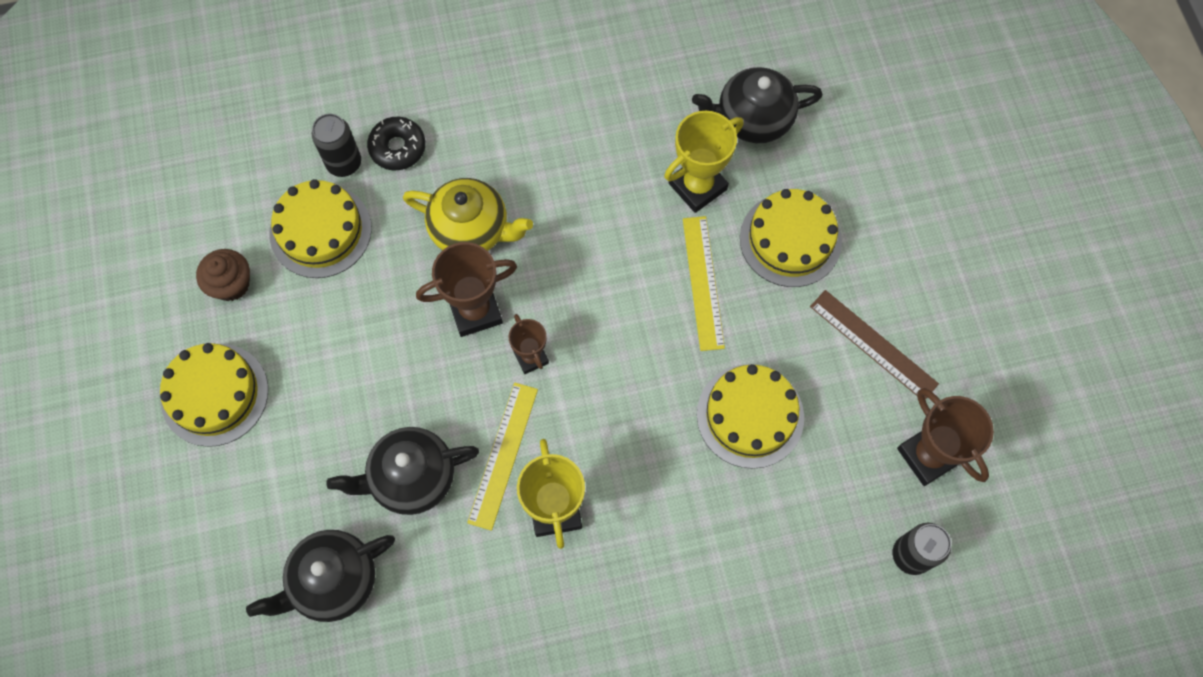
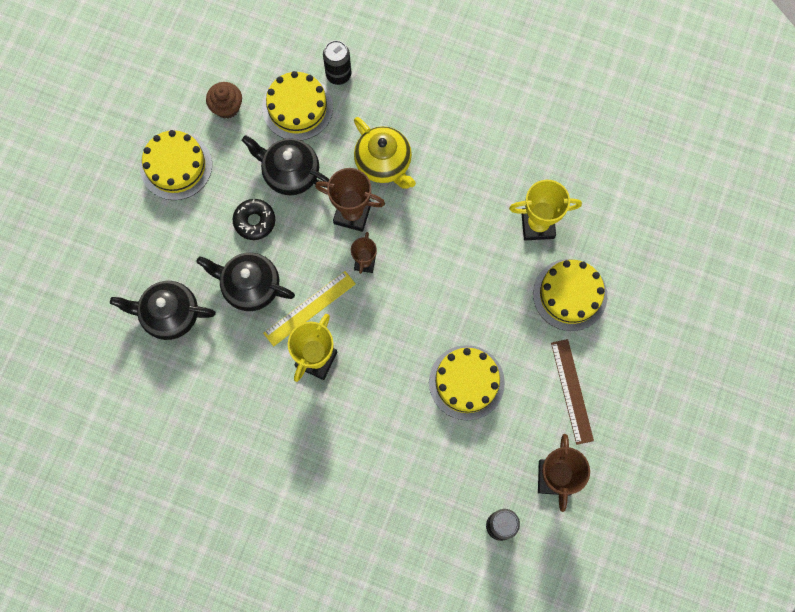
camera: 35 degrees right, 5 degrees up
(398, 148) = (376, 85): black donut -> black donut (254, 221)
(703, 282) = (497, 285): yellow ruler -> none
(753, 119) = (603, 205): black teapot -> black teapot (290, 173)

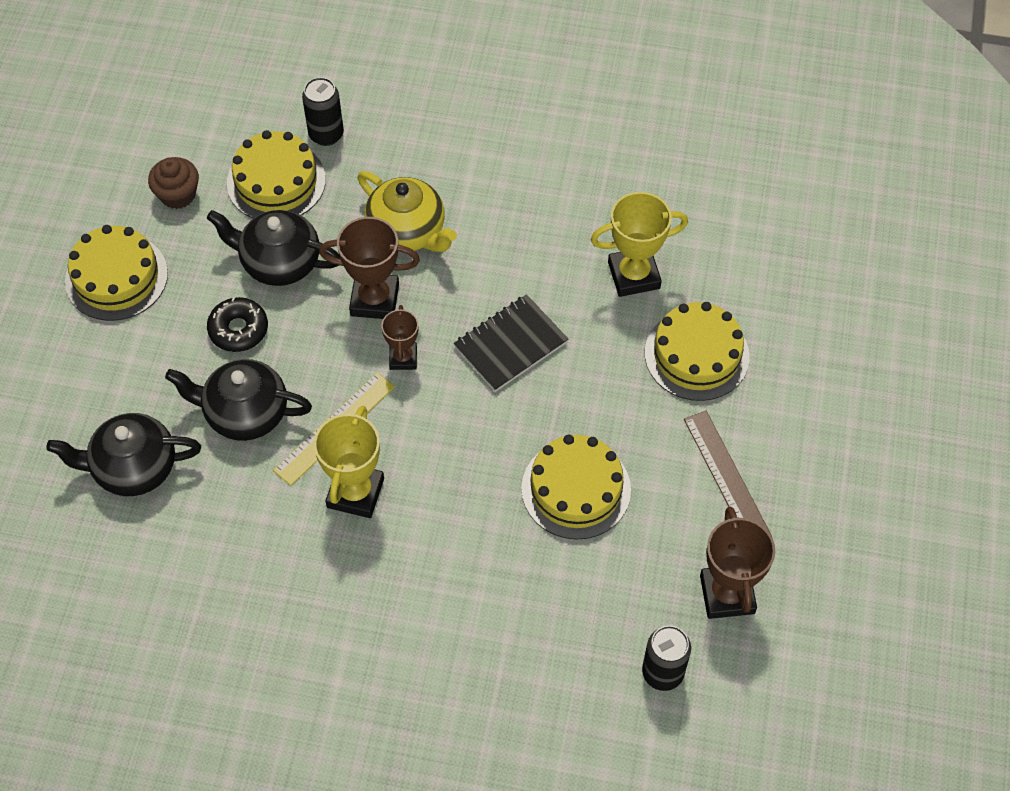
camera: 10 degrees left, 15 degrees down
(441, 265) = (510, 345): none -> black notebook

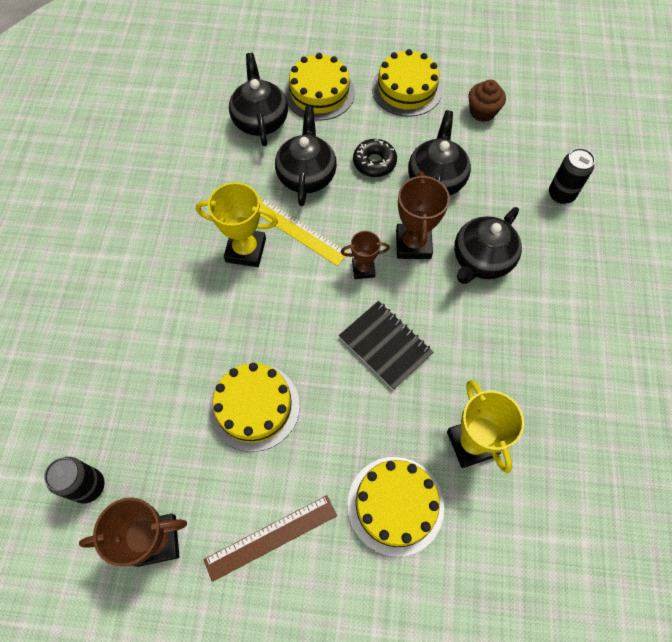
camera: 85 degrees right, 5 degrees up
(276, 181) = (508, 168): yellow cake -> yellow cake (319, 93)
(407, 231) = (481, 260): yellow teapot -> black teapot

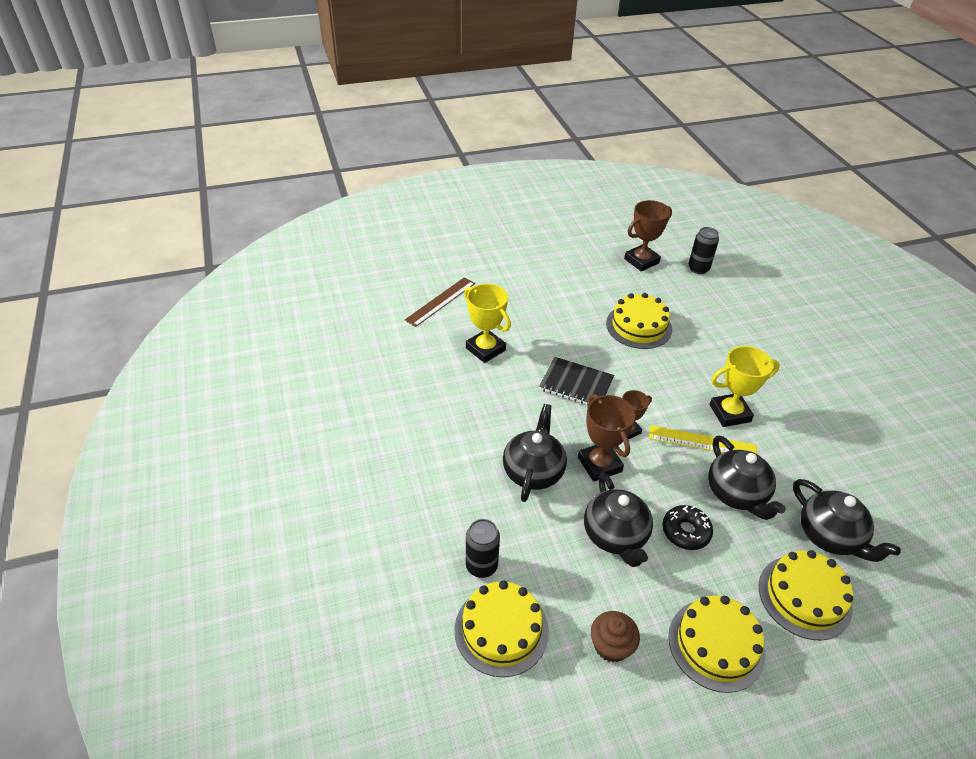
camera: 155 degrees right, 20 degrees down
(271, 537) = (581, 278): brown ruler -> brown ruler (440, 301)
(395, 505) = (519, 308): yellow cake -> yellow cake (501, 630)

